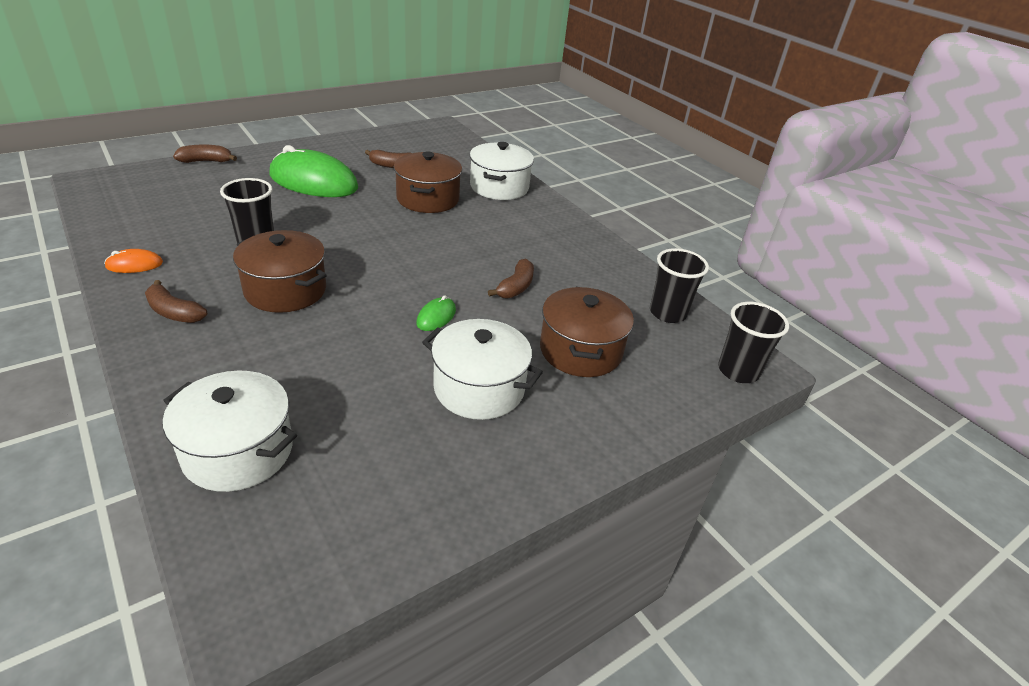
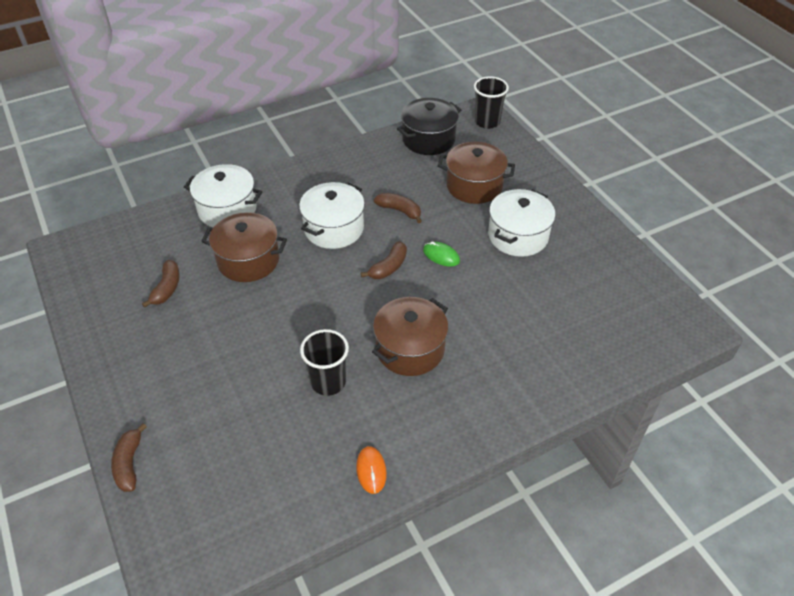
camera: 80 degrees left, 10 degrees up
(174, 312) = (446, 419): brown banana -> brown banana (388, 267)
(238, 451) = (592, 349): white pot -> white pot (334, 228)
(313, 182) = (199, 352): green mouse -> none
(667, 313) = (428, 139): black cup -> black pot

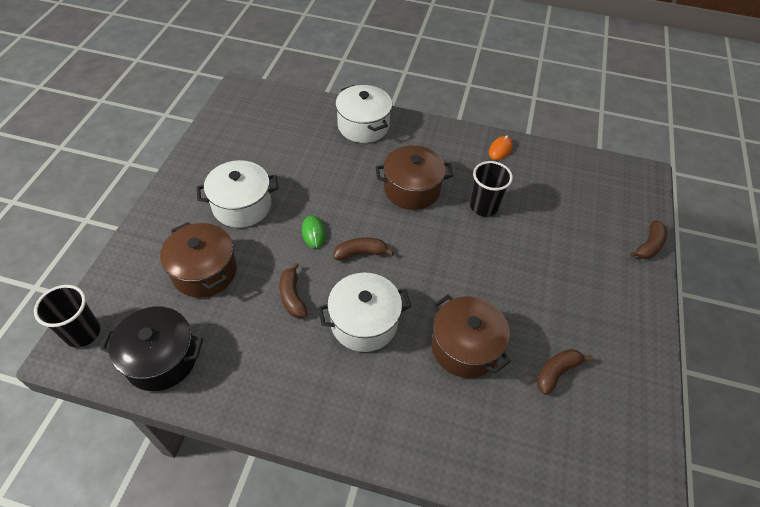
camera: 140 degrees left, 5 degrees up
(227, 209) = (440, 430): white pot -> white pot (363, 126)

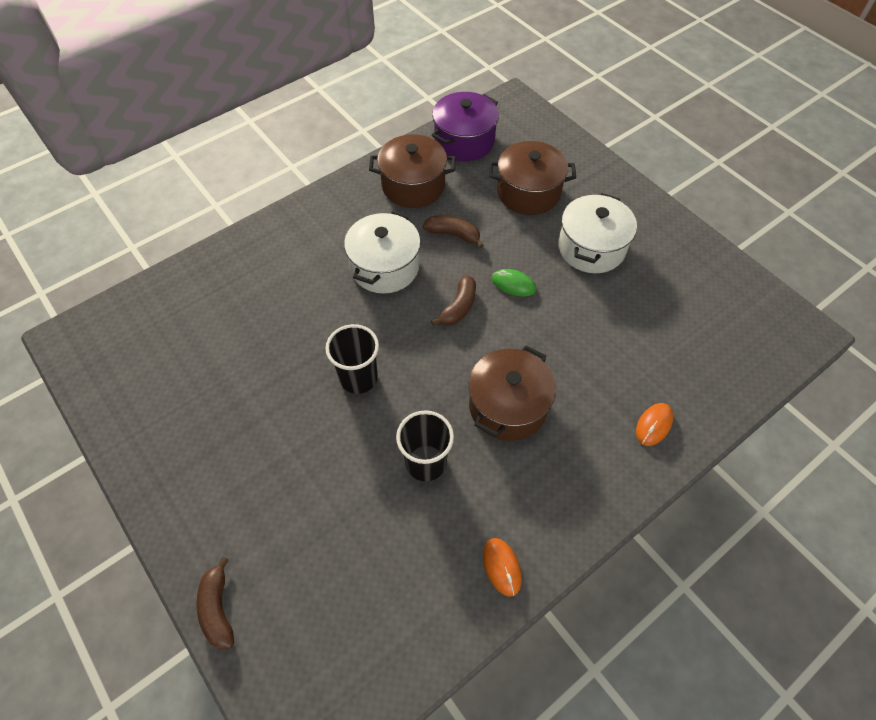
camera: 130 degrees right, 5 degrees up
(83, 333) = (523, 112): black cup -> black cup (358, 378)
(161, 358) = (464, 141): black pot -> purple pot
(363, 126) = (654, 425): white pot -> orange mouse
(465, 347) = (296, 321): brown pot -> brown pot (413, 185)
(556, 372) = (208, 372): brown banana -> none

